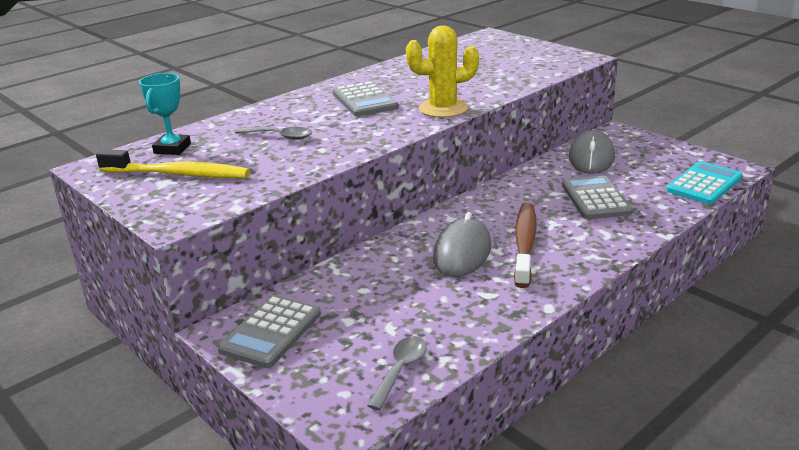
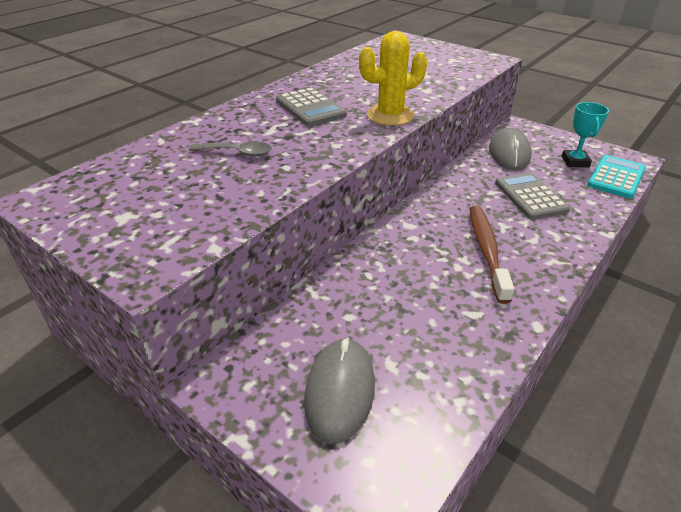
camera: 10 degrees left, 10 degrees up
(172, 148) = (124, 171): turquoise trophy -> turquoise trophy (575, 162)
(178, 174) = (138, 205): yellow toothbrush -> none
(271, 332) = (267, 381): grey calculator -> none
(400, 370) = (419, 422): grey spoon -> none
(462, 252) = (431, 263): grey mouse -> grey mouse (340, 391)

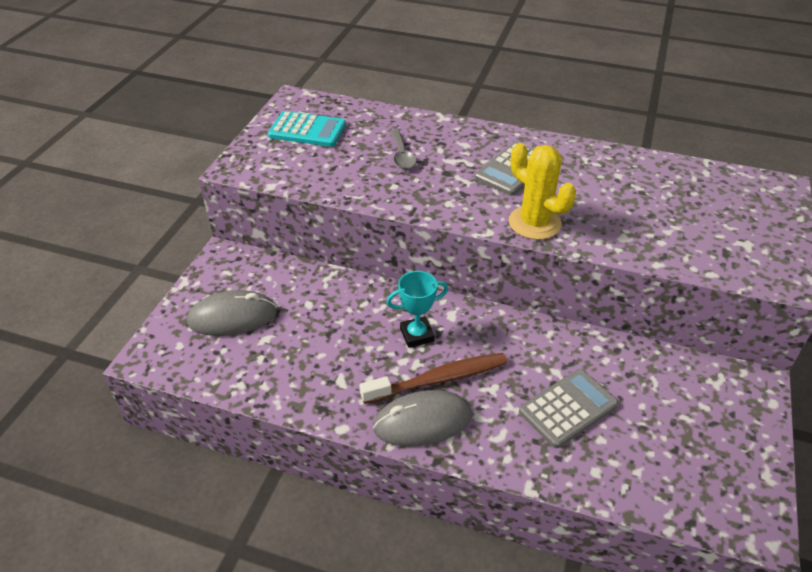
camera: 70 degrees right, 5 degrees up
(509, 153) = (665, 378): grey mouse -> grey mouse (422, 421)
(575, 162) = (695, 452): turquoise trophy -> turquoise trophy (417, 335)
(616, 177) = (683, 502): turquoise calculator -> turquoise calculator (307, 130)

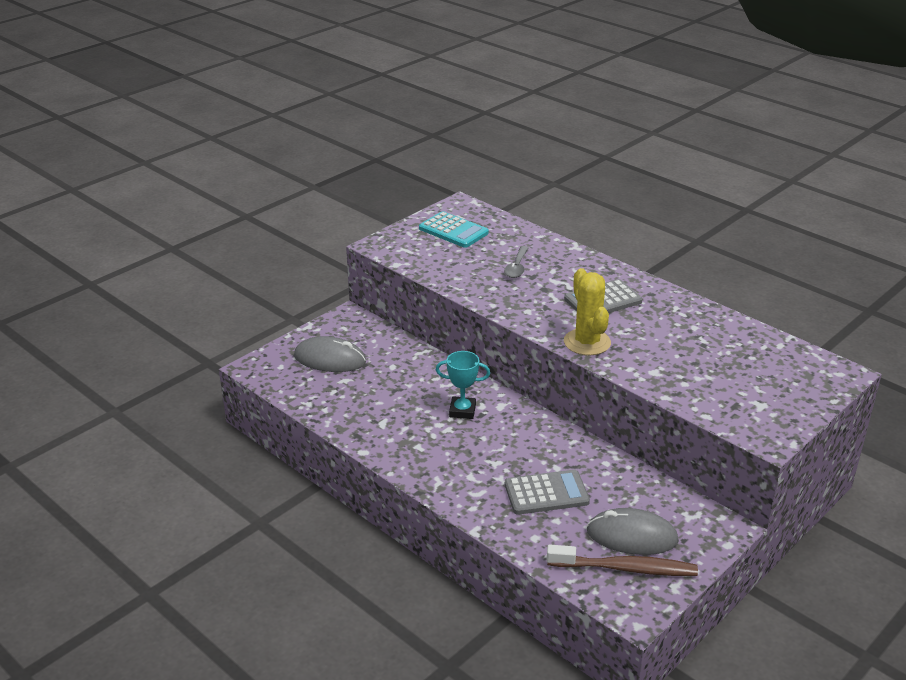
camera: 25 degrees right, 10 degrees down
(422, 421) = (425, 466): grey mouse -> grey mouse (632, 536)
(439, 379) = (458, 444): brown toothbrush -> brown toothbrush (625, 568)

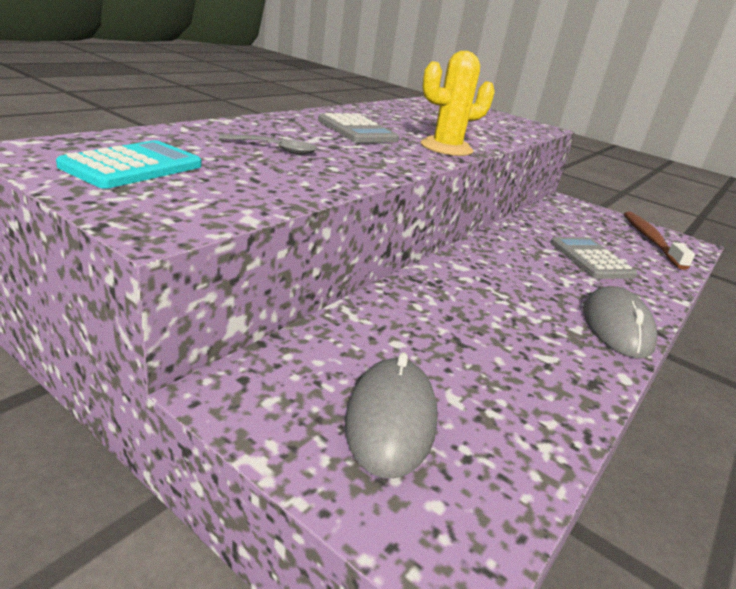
camera: 100 degrees left, 5 degrees down
(462, 411) = (484, 291): turquoise trophy -> none
(632, 536) = (610, 232): grey mouse -> grey mouse (616, 327)

